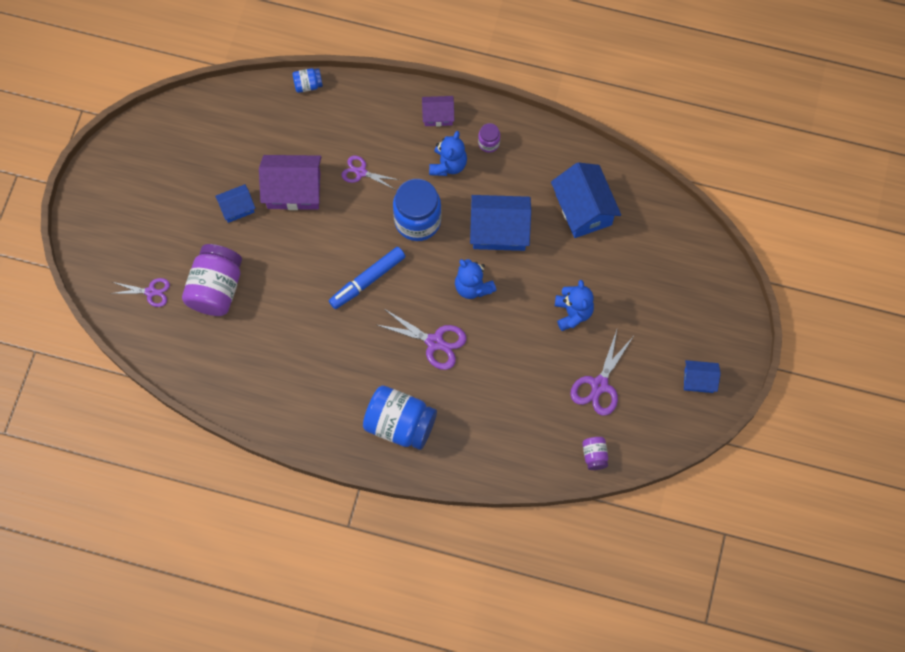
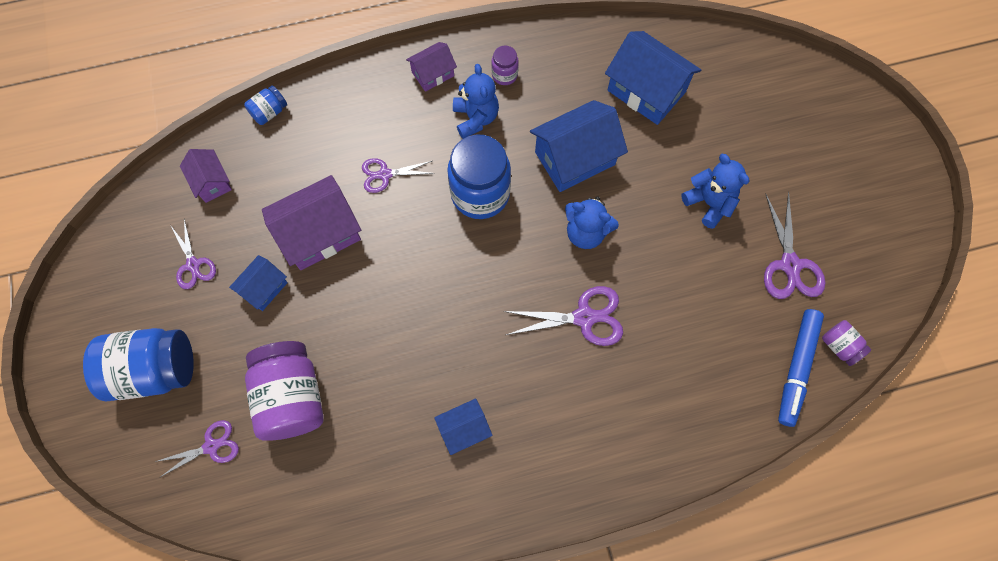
camera: 30 degrees left, 0 degrees up
(200, 167) = (193, 264): none -> purple scissors
(242, 115) = (211, 182): none -> purple house
(367, 280) = (465, 289): blue marker -> blue marker (796, 368)
(400, 424) = (606, 436): blue jar -> blue jar (154, 370)
(698, 380) = (884, 203): blue house -> blue house (464, 429)

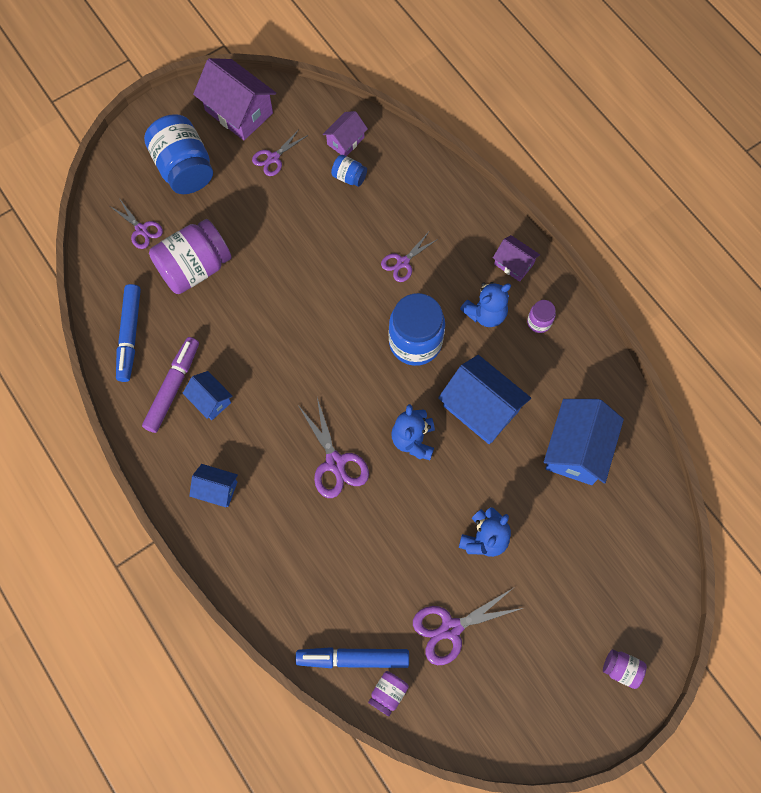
camera: 70 degrees right, 0 degrees up
(264, 288) = (272, 214): blue house -> blue house (216, 489)
(269, 112) = (423, 155): blue jar -> blue jar (349, 177)
(320, 234) = (332, 235): purple house -> purple house (239, 112)
(345, 501) = (130, 335): none -> blue marker
(385, 174) = (403, 262): purple scissors -> purple scissors turned 105 degrees counterclockwise
(431, 467) = (173, 387): none -> purple marker
(864, 133) = (621, 669): none -> purple jar

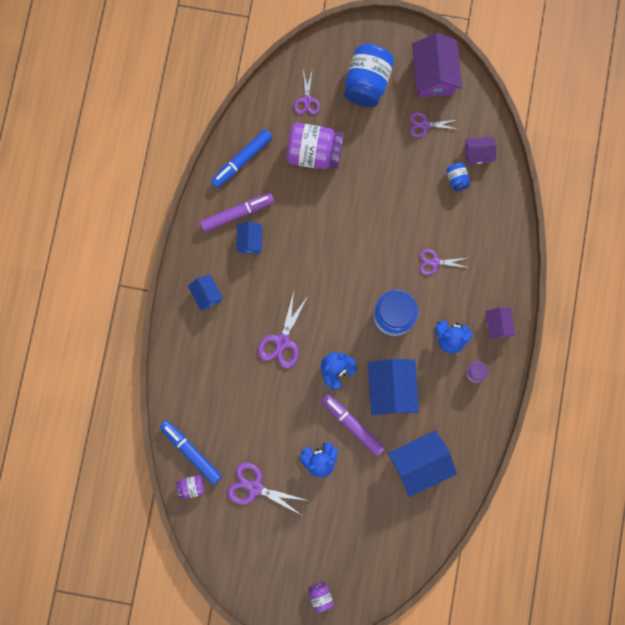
camera: 45 degrees right, 10 degrees up
(480, 475) = (352, 425): none -> purple marker

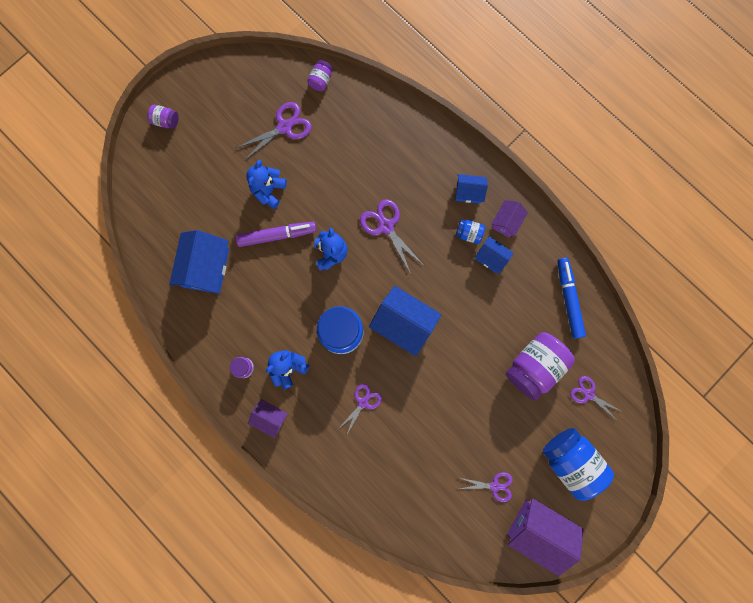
camera: 125 degrees right, 0 degrees up
(191, 452) = (348, 98): blue marker -> none
(237, 213) = (522, 263): purple marker -> none
(391, 389) = (283, 287): blue house -> blue house (403, 323)
(425, 125) = (494, 486): purple scissors -> purple scissors turned 60 degrees clockwise
(457, 179) = (424, 478): blue jar -> blue jar (468, 234)
(478, 153) = (434, 516): purple house -> purple house (506, 222)

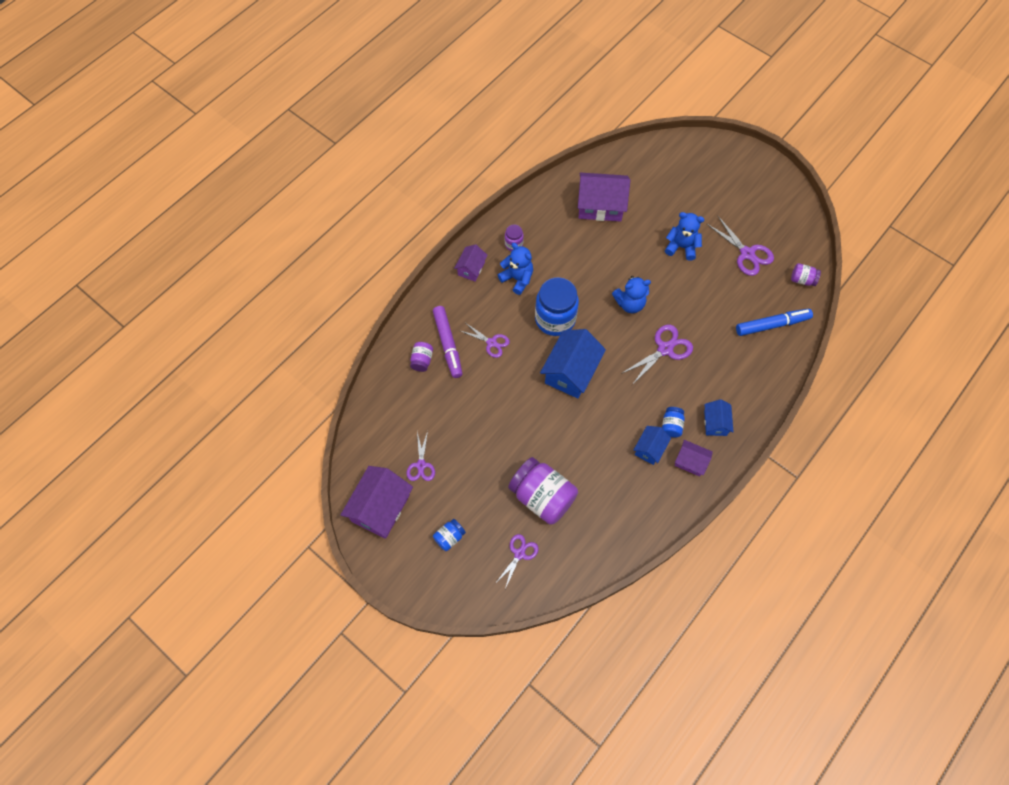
camera: 85 degrees right, 15 degrees down
(166, 121) = (731, 161): purple jar -> purple jar (422, 360)
(206, 268) = (600, 206): blue house -> purple house
(277, 235) = (639, 258): purple marker -> purple marker (448, 344)
(568, 299) = (618, 529): blue marker -> blue marker (772, 325)
(570, 461) = (449, 537): blue jar -> blue jar, size x0.47

